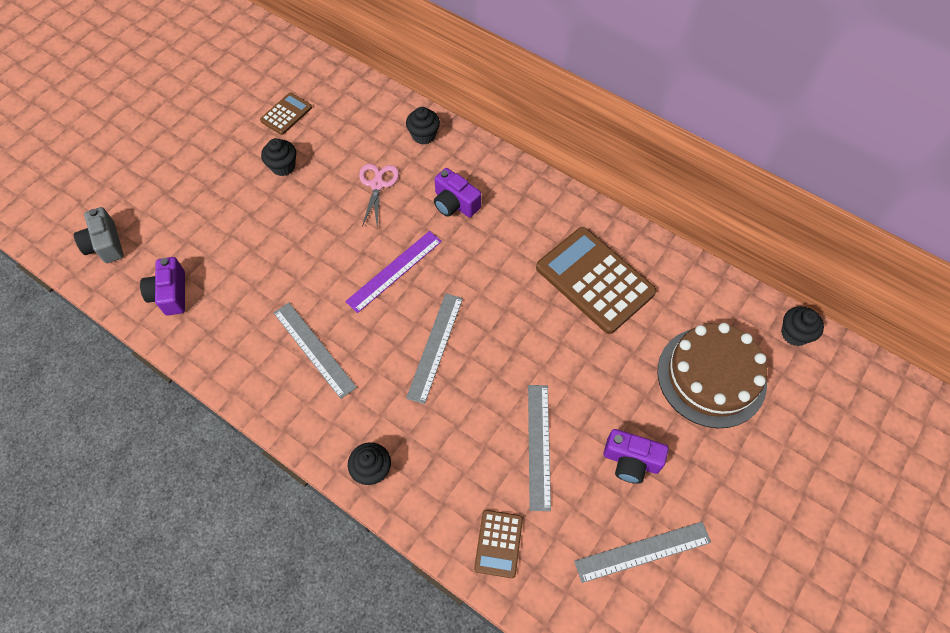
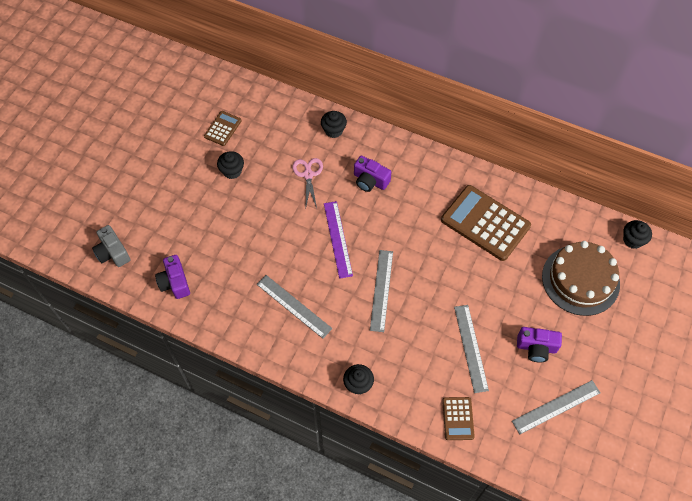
camera: 10 degrees left, 0 degrees up
(394, 271) = (338, 239): purple ruler -> purple ruler turned 45 degrees counterclockwise

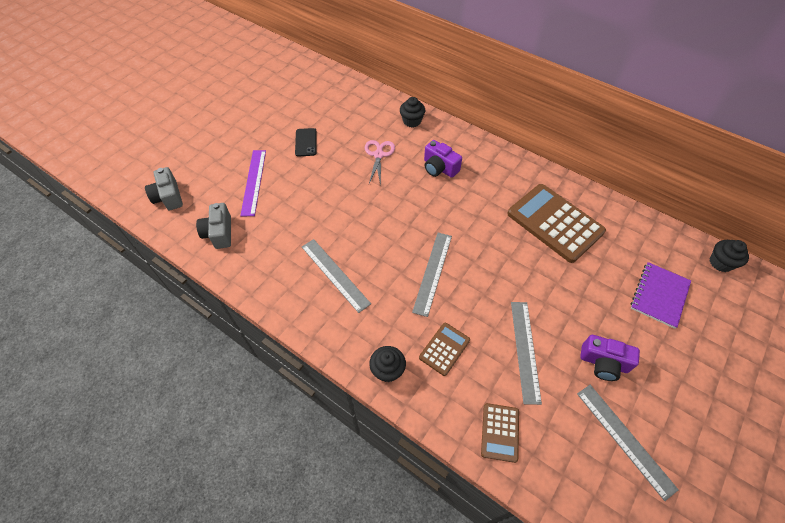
camera: 10 degrees right, 5 degrees down
(175, 282) = (219, 233): purple camera -> grey camera
(223, 128) = (307, 107): brown calculator -> brown calculator (444, 349)
(232, 171) = (306, 142): black cupcake -> black phone
(338, 239) = (396, 216): purple ruler -> purple ruler (253, 182)
(556, 407) = (624, 439): grey ruler -> grey ruler turned 75 degrees clockwise
(580, 280) = (659, 295): brown cake -> purple notebook

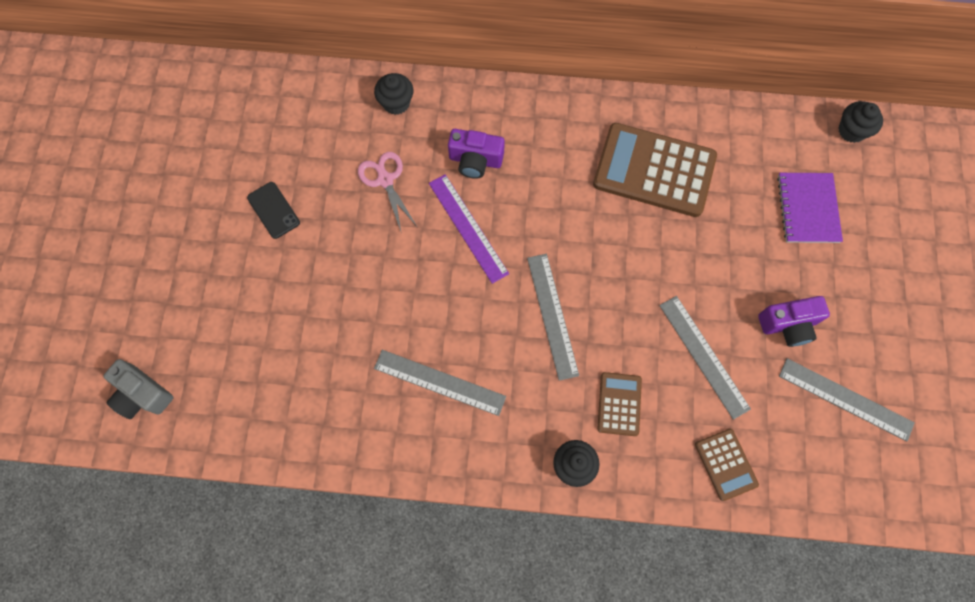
camera: 30 degrees left, 15 degrees up
(219, 233) = (253, 407): grey camera -> none
(253, 182) = (244, 309): purple ruler -> purple ruler (468, 228)

